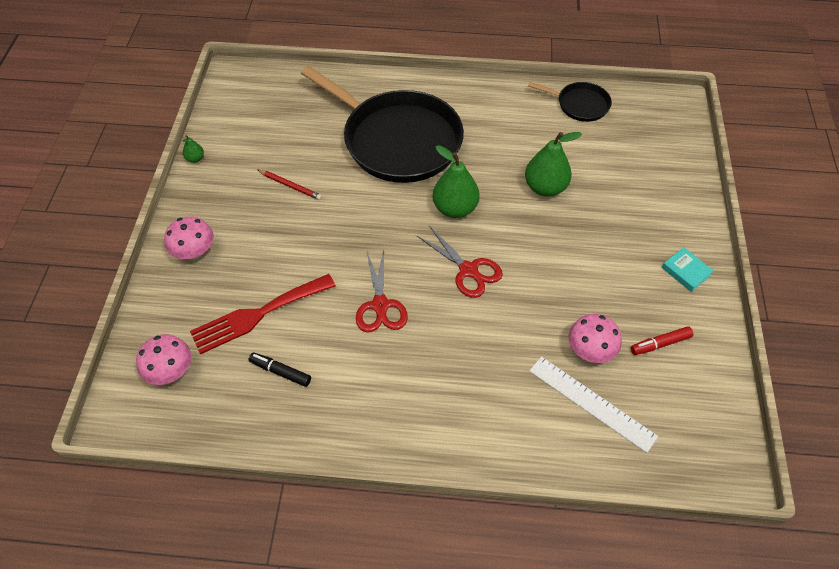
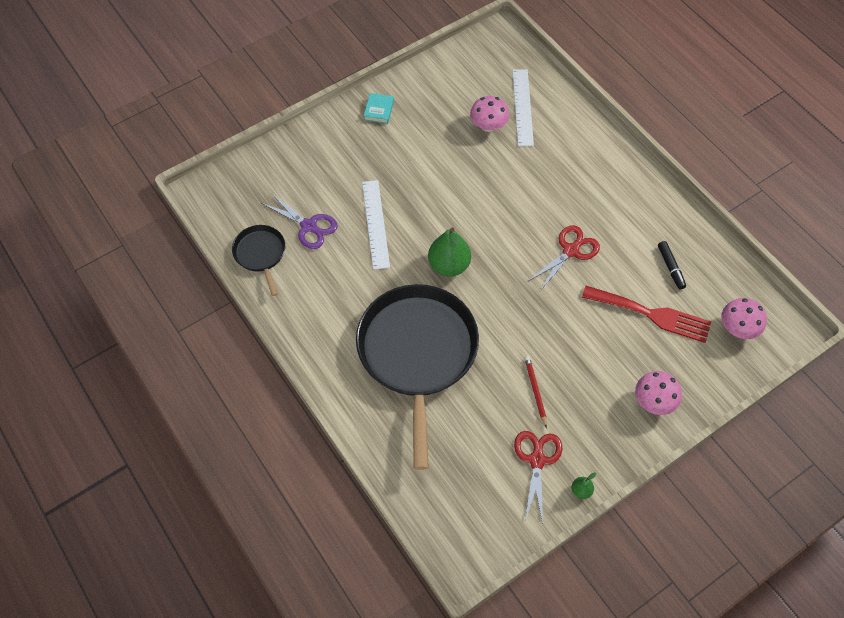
camera: 130 degrees left, 5 degrees up
(468, 270) = (493, 221): red scissors -> red scissors (537, 460)
(545, 187) = (375, 224): green pear -> white ruler
(582, 145) = (308, 226): none -> purple scissors
(660, 344) = (449, 97): red marker -> none

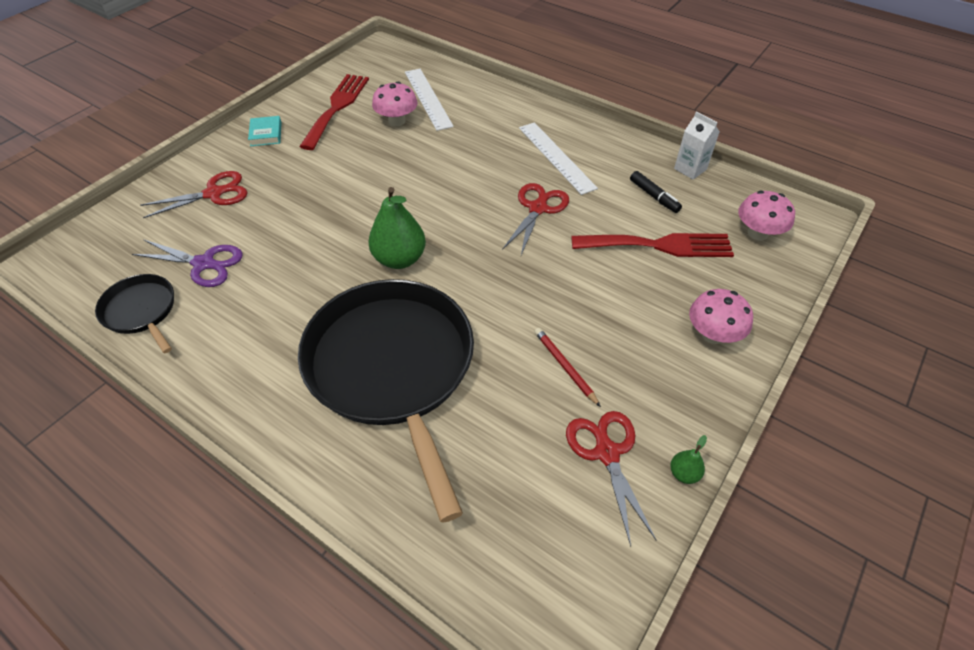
camera: 20 degrees left, 10 degrees down
(327, 162) = (214, 193): none -> red scissors
(375, 224) = (292, 240): white ruler -> white ruler (556, 157)
(443, 96) = (337, 107): none -> red fork
(715, 249) = (690, 169): none -> white carton

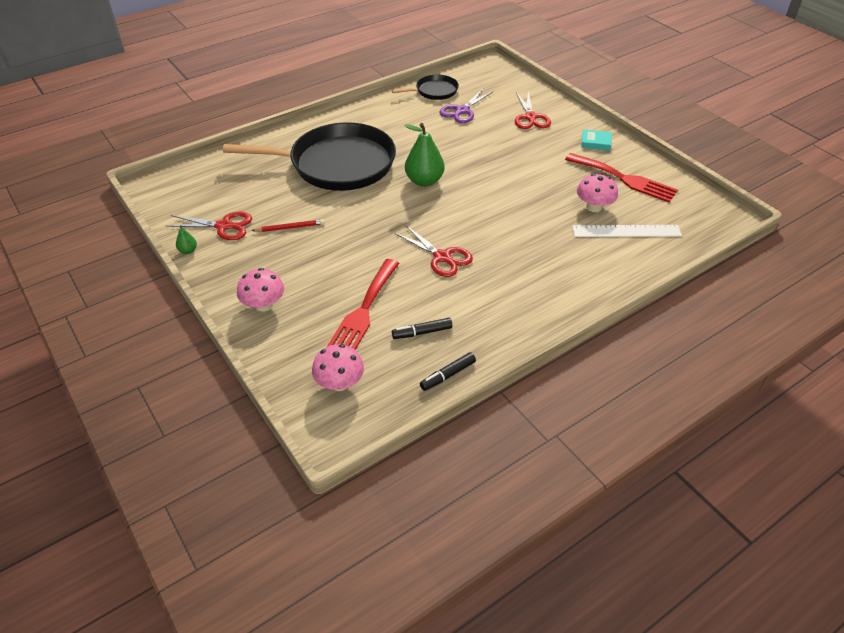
camera: 110 degrees right, 5 degrees down
(556, 157) = (505, 288): white ruler -> none
(690, 169) = (447, 375): white carton -> black marker

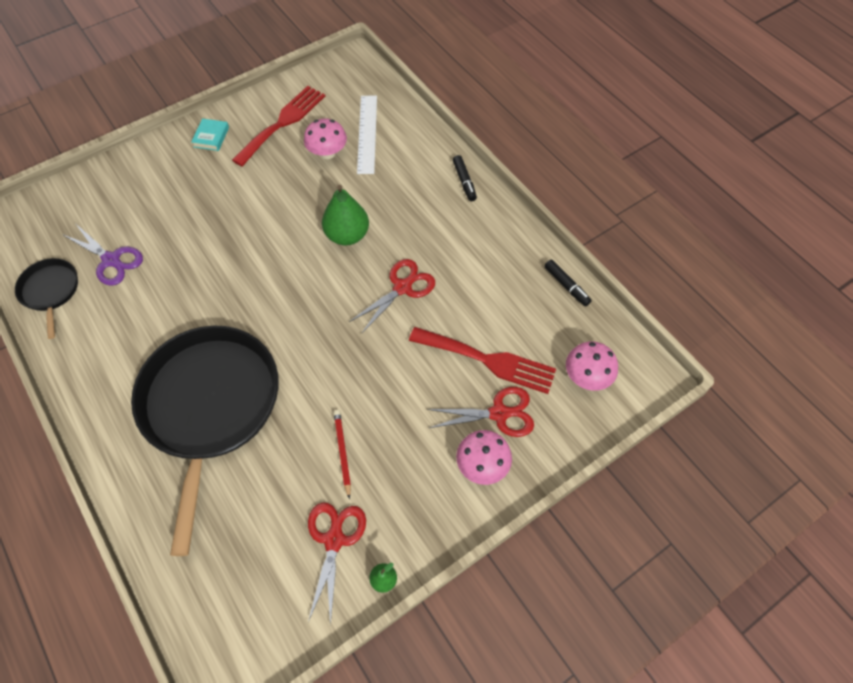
camera: 90 degrees left, 15 degrees up
(422, 332) = (514, 306): black marker -> black marker (464, 181)
(424, 181) = (262, 304): green pear -> green pear (347, 235)
(530, 117) = (145, 190): red scissors -> red scissors (499, 413)

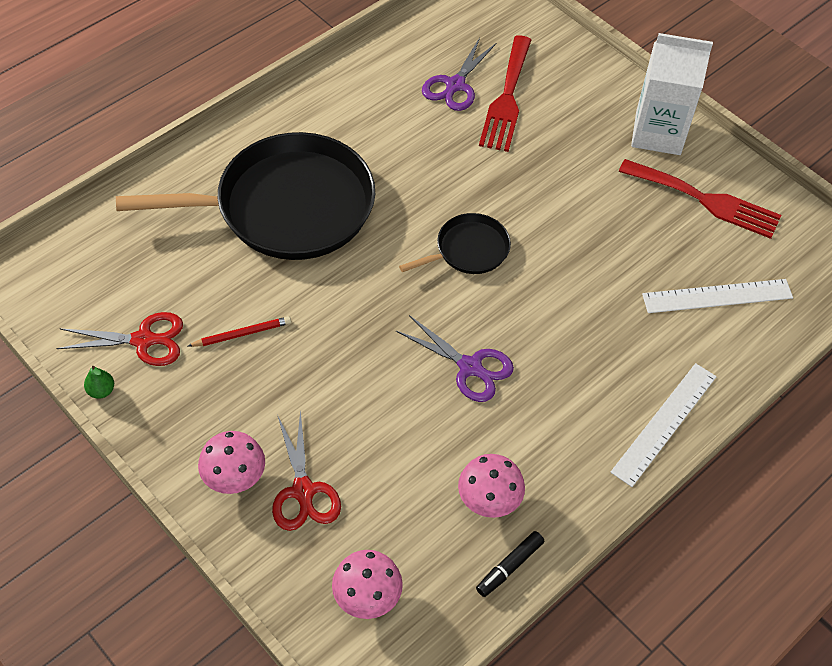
camera: 80 degrees right, 5 degrees down
(50, 291) = (407, 48): black pan -> black pan (468, 250)
(211, 137) = (658, 133): turquoise book -> white carton
(327, 153) = (668, 256): pink mushroom -> pink mushroom (489, 499)
(347, 235) = (538, 297): green pear -> none
(402, 287) = (470, 367): red scissors -> purple scissors
(464, 181) = (664, 423): black marker -> white ruler
(488, 360) = (376, 474): red fork -> red fork (507, 98)

